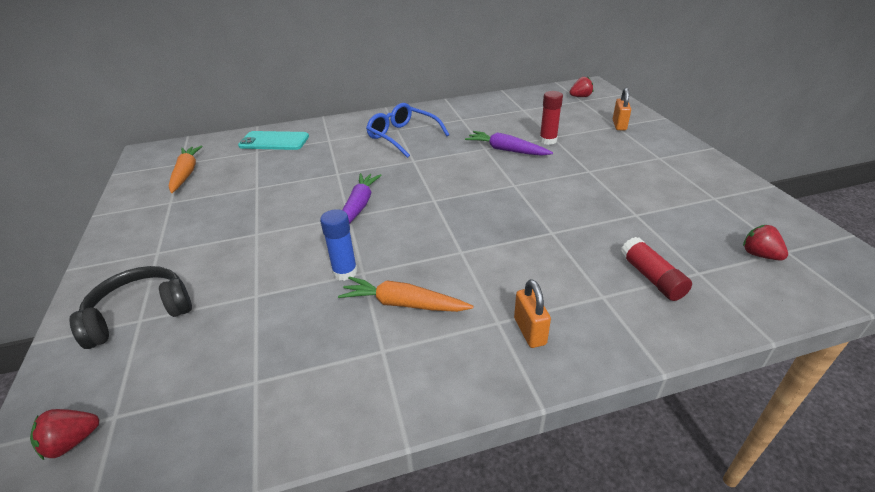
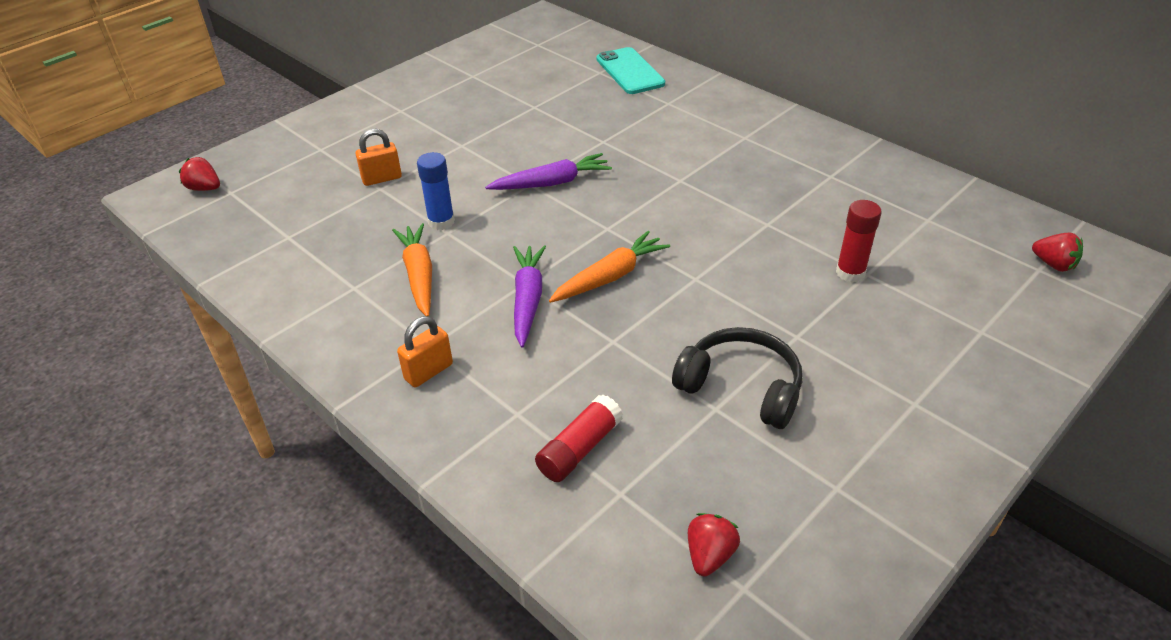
camera: 60 degrees right, 5 degrees up
(140, 314) = (326, 145): black headphones -> black headphones (741, 387)
(186, 174) = (523, 57): orange carrot -> orange carrot (610, 277)
(403, 136) = (730, 149): blue glasses -> none
(506, 150) = (781, 244): purple carrot -> purple carrot (528, 300)
(619, 125) = (988, 334): orange padlock -> orange padlock (382, 178)

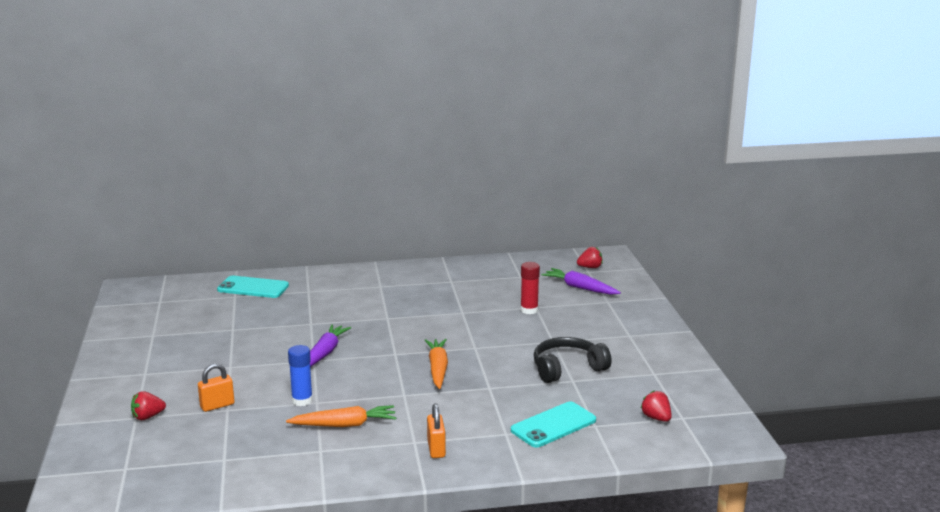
camera: 55 degrees left, 20 degrees down
(204, 188) = (99, 478): red strawberry -> red strawberry (147, 417)
(382, 178) = (217, 405): orange padlock -> orange padlock turned 45 degrees clockwise
(419, 276) = (344, 425): orange carrot -> orange carrot turned 150 degrees clockwise
(528, 300) = (420, 399): purple carrot -> purple carrot (580, 288)
(579, 449) = (553, 425): red glue stick -> turquoise phone

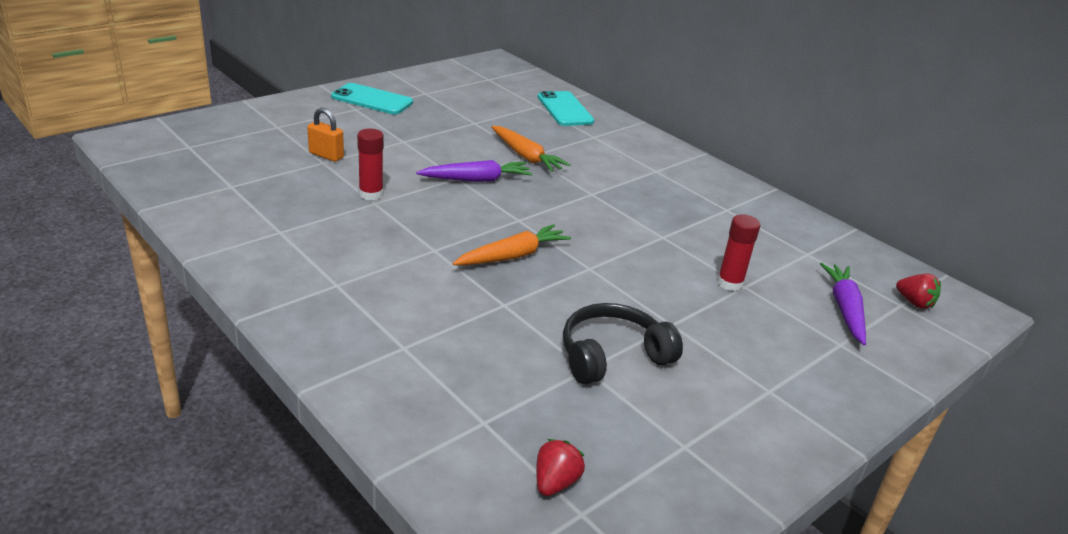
camera: 55 degrees right, 10 degrees up
(147, 417) = (282, 131): red strawberry -> none
(302, 400) = (371, 194): blue glue stick -> red glue stick
(344, 425) = (341, 231): orange carrot -> orange carrot (526, 156)
(436, 449) = (331, 304): orange padlock -> none
(553, 425) = (454, 382): turquoise phone -> turquoise phone (372, 100)
(567, 369) = (612, 356): black headphones -> black headphones turned 60 degrees counterclockwise

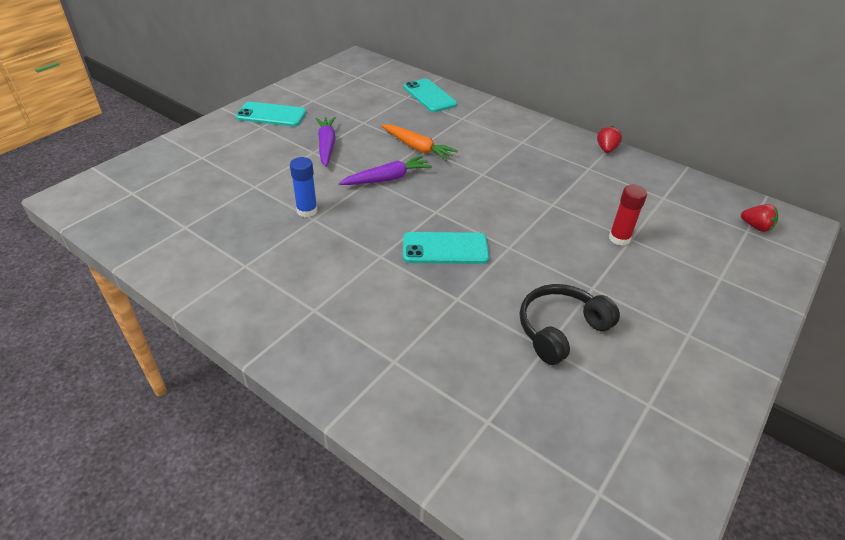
camera: 10 degrees left, 10 degrees up
(326, 155) = (254, 179): orange padlock -> none
(371, 194) = (307, 211): red glue stick -> blue glue stick
(512, 256) = (445, 248): orange carrot -> turquoise phone
(555, 482) = (567, 467): red strawberry -> red strawberry (606, 149)
(844, 309) = (710, 244): purple carrot -> purple carrot (326, 146)

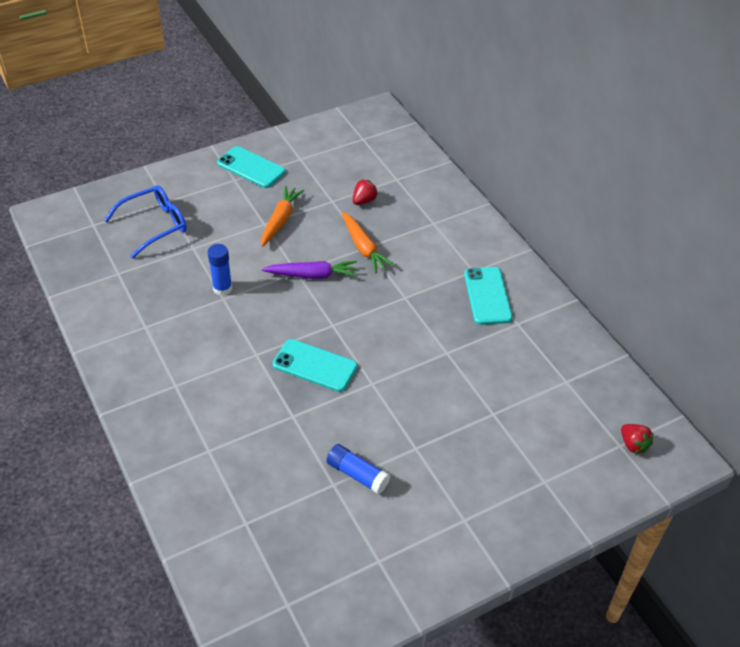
camera: 25 degrees right, 5 degrees up
(201, 178) = (154, 225): none -> blue glasses
(326, 146) = (280, 220): purple carrot -> orange carrot
(429, 96) = (420, 184): turquoise phone -> turquoise phone (487, 296)
(561, 330) = (357, 474): black headphones -> blue glue stick
(606, 149) = (556, 306): red strawberry -> red strawberry (364, 201)
(619, 238) = (481, 409): red glue stick -> none

